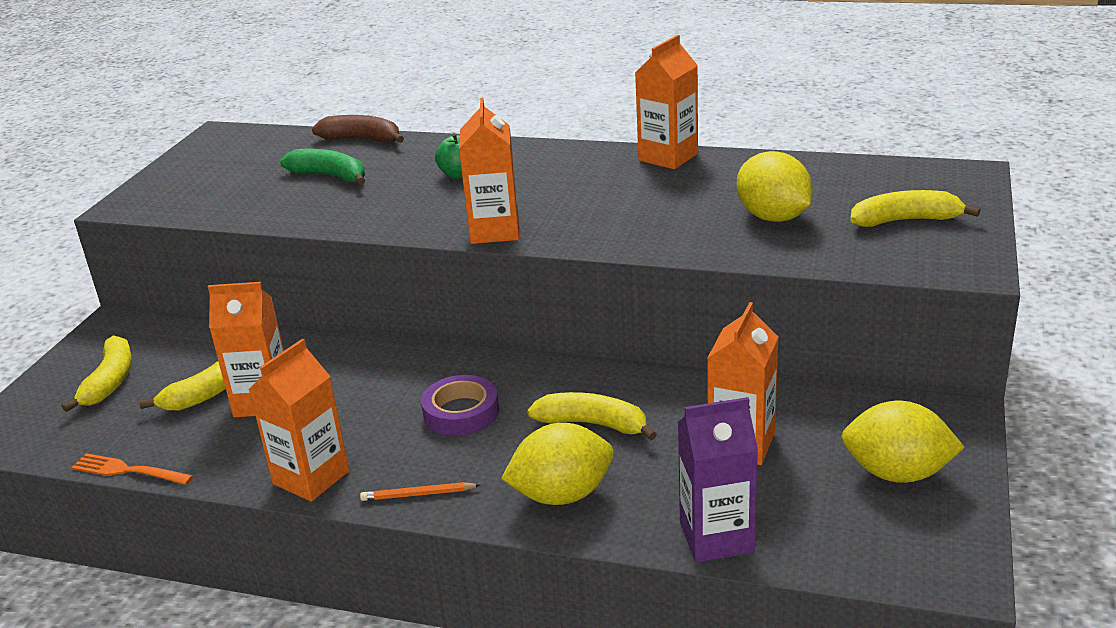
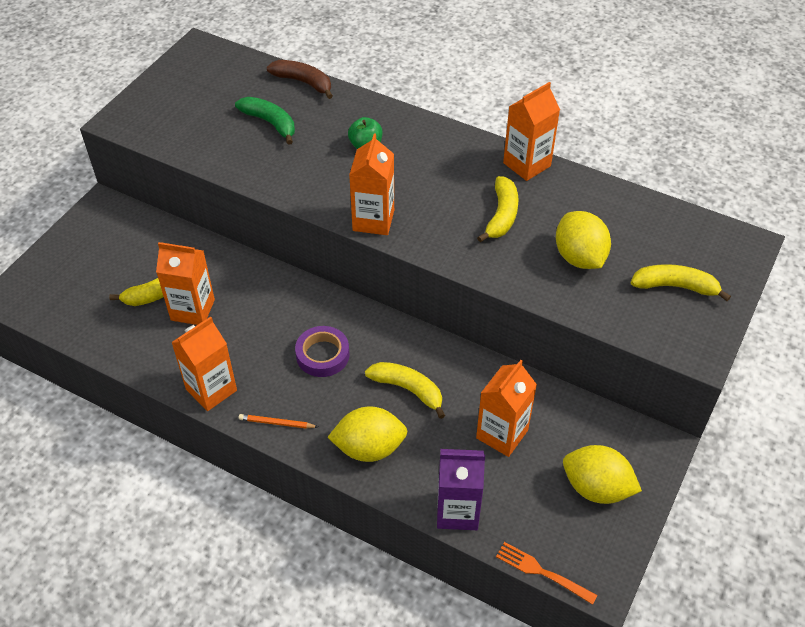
camera: 10 degrees right, 20 degrees up
(110, 381) = (94, 263): yellow banana -> yellow banana (501, 215)
(128, 471) = (96, 352): orange fork -> orange fork (542, 572)

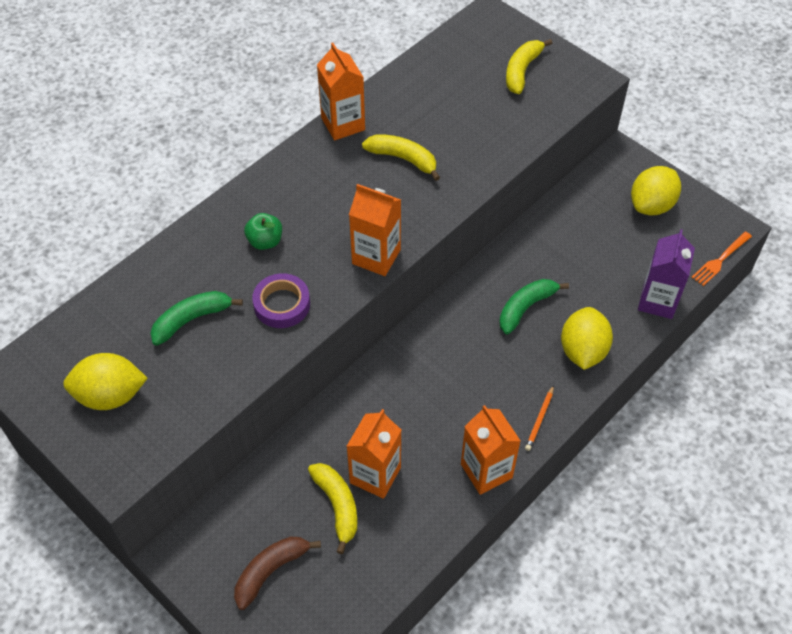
camera: 75 degrees left, 5 degrees up
(303, 82) = (135, 277): brown banana -> brown banana (270, 571)
(322, 355) = (468, 367): purple tape -> purple tape (282, 304)
(408, 389) = (525, 308): yellow banana -> green banana
(502, 434) = (588, 252): orange carton -> none
(579, 257) = (472, 120): yellow lemon -> yellow lemon (110, 395)

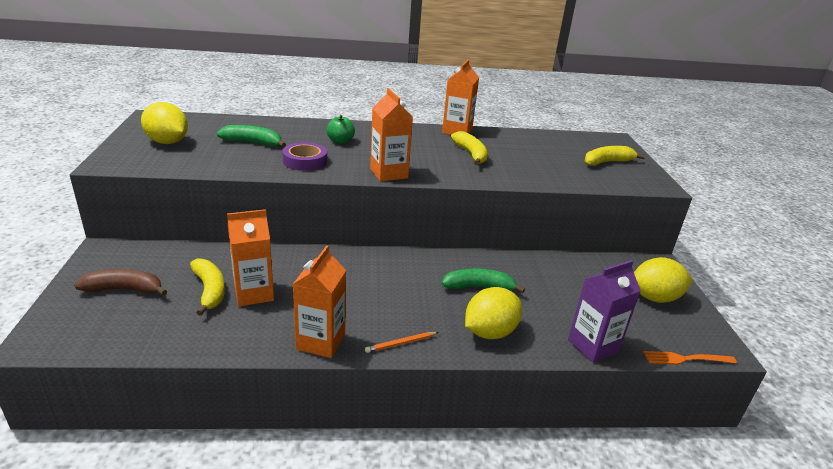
camera: 40 degrees right, 25 degrees down
(337, 506) = (209, 290): yellow banana -> yellow banana turned 45 degrees counterclockwise

